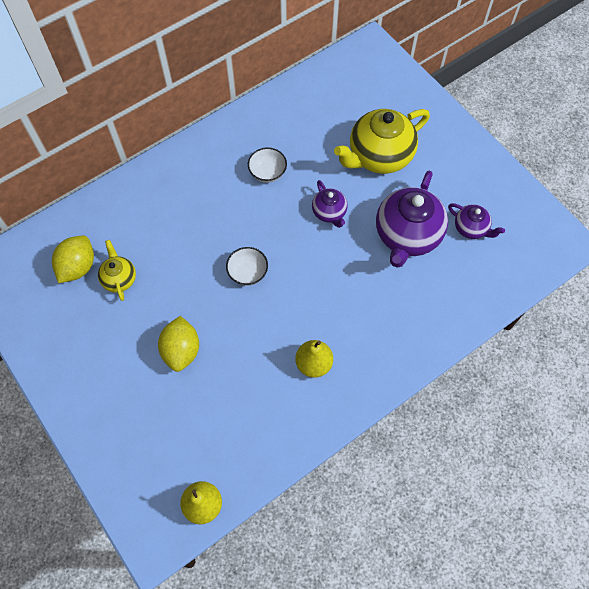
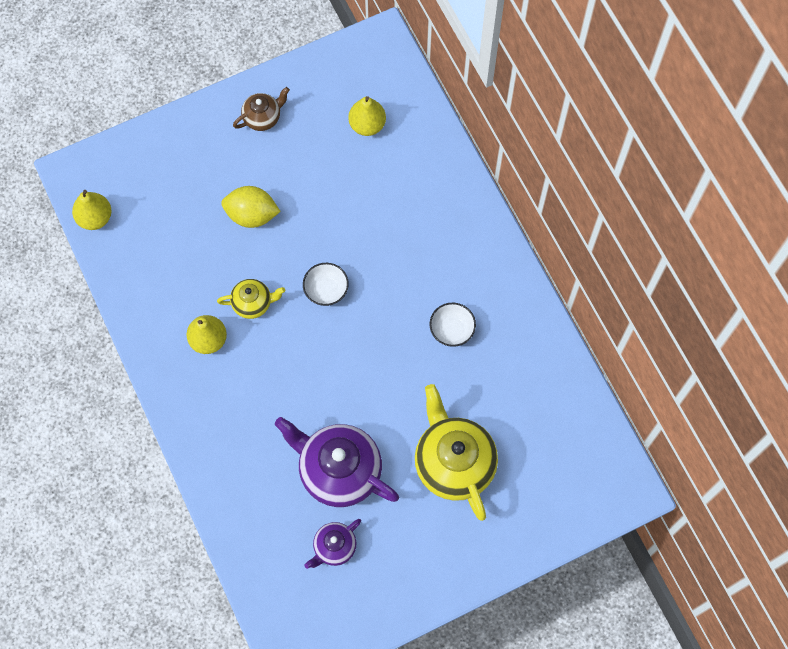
camera: 100 degrees right, 5 degrees up
(75, 361) = (263, 117): none -> brown teapot
(78, 267) = (367, 125): yellow lemon -> yellow pear
(119, 279) = (345, 163): yellow teapot -> yellow teapot (253, 303)
(329, 212) = (385, 389): purple teapot -> none

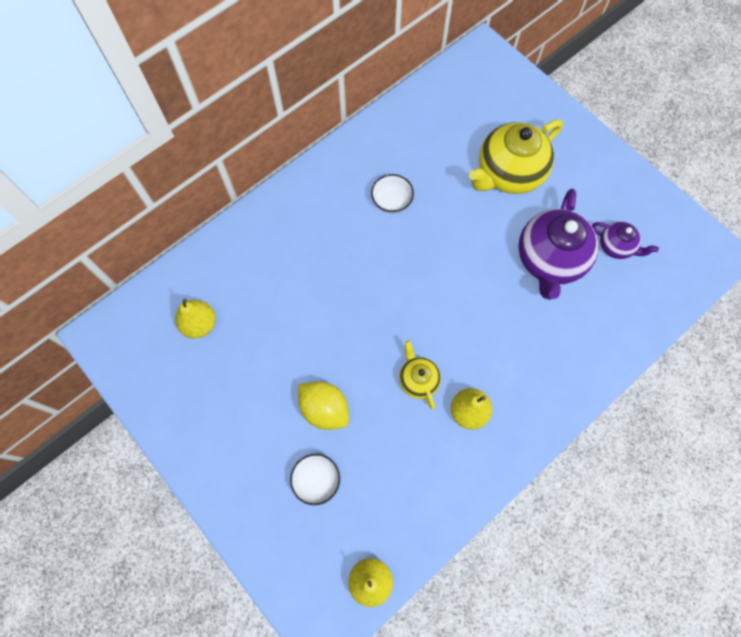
camera: 105 degrees left, 0 degrees up
(252, 215) = (324, 409): yellow lemon -> yellow lemon turned 45 degrees counterclockwise
(263, 117) = (211, 431): brown teapot -> none
(326, 290) = (385, 316): white bowl -> white bowl (316, 480)

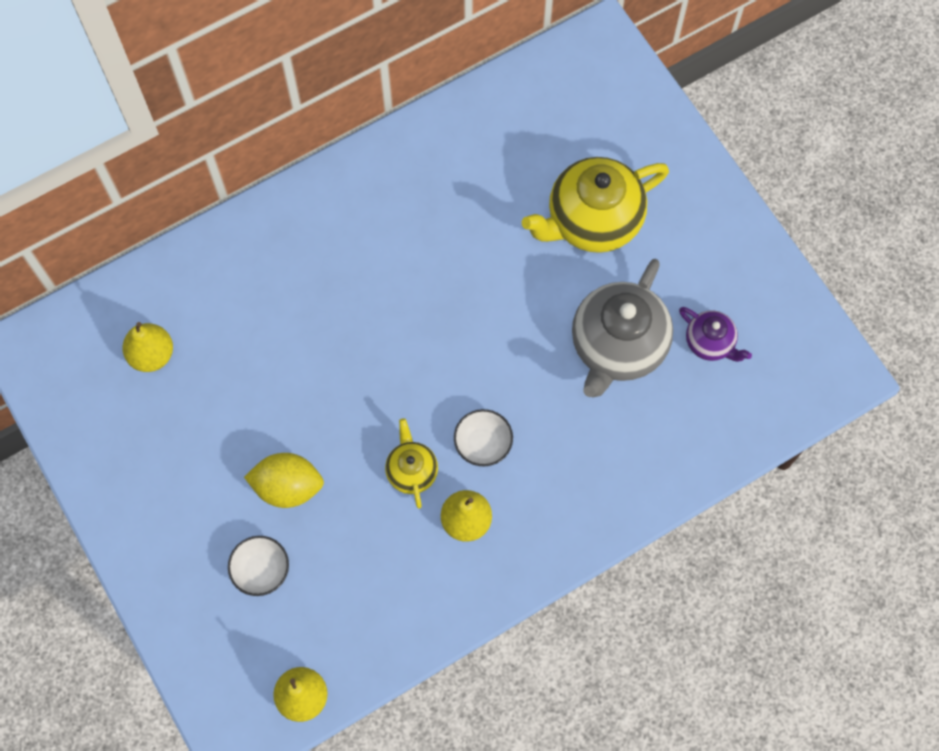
camera: 10 degrees right, 0 degrees up
(324, 409) = (288, 487): yellow lemon -> yellow lemon turned 45 degrees counterclockwise
(391, 201) = (428, 234): white bowl -> white bowl (483, 444)
(549, 260) = (617, 346): purple teapot -> grey teapot

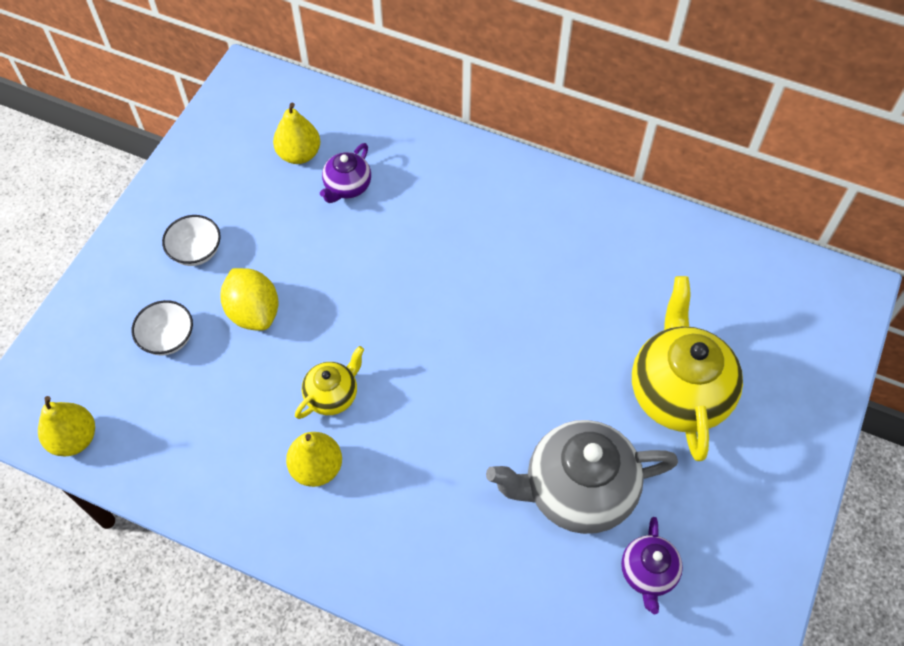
camera: 55 degrees right, 10 degrees down
(218, 337) = (347, 187): none -> purple teapot
(483, 444) = (397, 436): white bowl -> white bowl (196, 252)
(592, 220) = (678, 392): yellow teapot -> yellow teapot turned 60 degrees clockwise

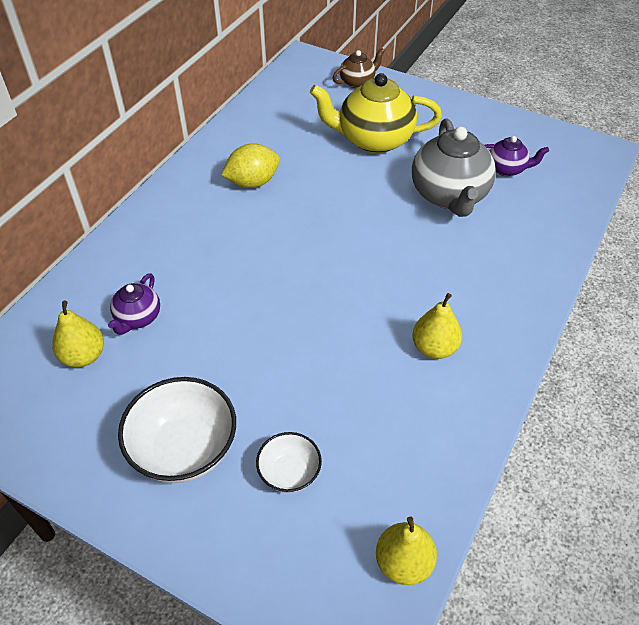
camera: 85 degrees left, 10 degrees down
(196, 252) = (184, 449): white bowl -> white bowl, size x1.79
(254, 312) = (269, 395): yellow lemon -> yellow lemon (252, 182)
(332, 395) = (364, 335): yellow teapot -> none
(347, 187) = (138, 318): purple teapot -> purple teapot turned 75 degrees clockwise
(812, 365) = (357, 82): none -> brown teapot

